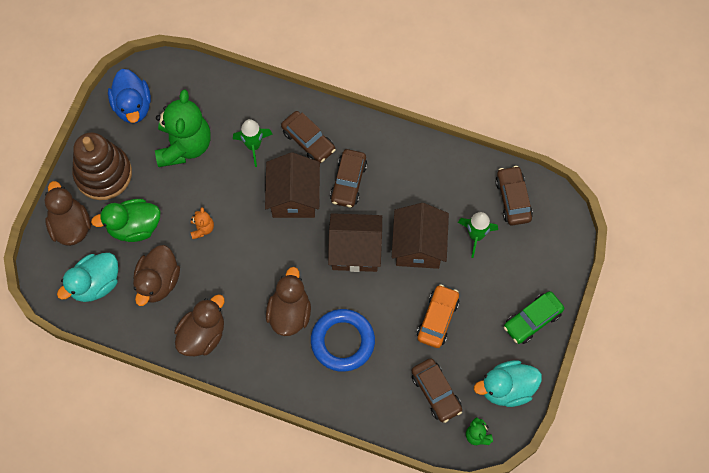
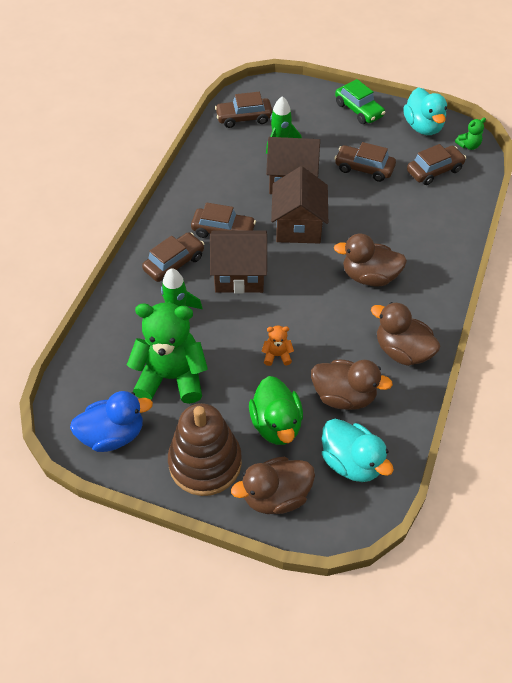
camera: 90 degrees left, 15 degrees down
(342, 341) = (394, 235): blue ring -> none
(437, 319) = (364, 168): orange car -> brown car

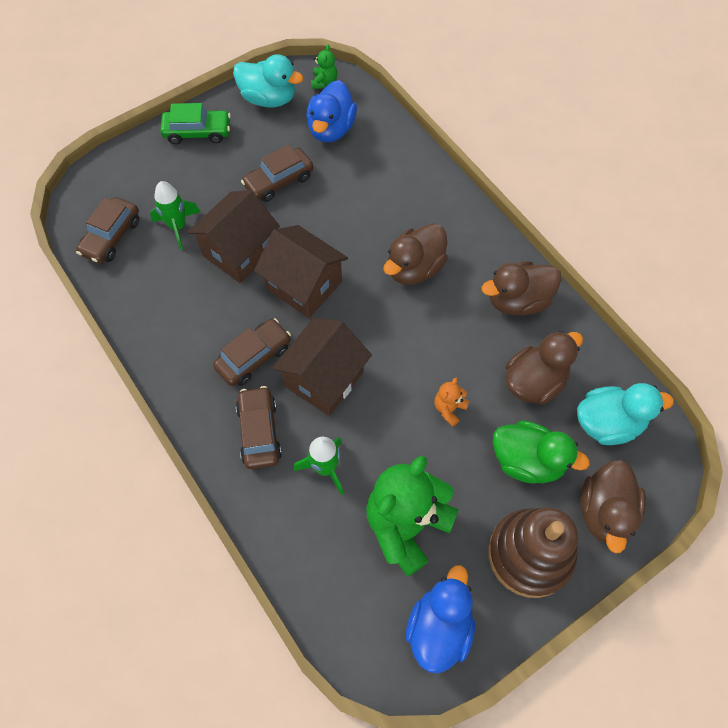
camera: 55 degrees left, 10 degrees up
(434, 171) = (331, 129): brown car -> blue duck

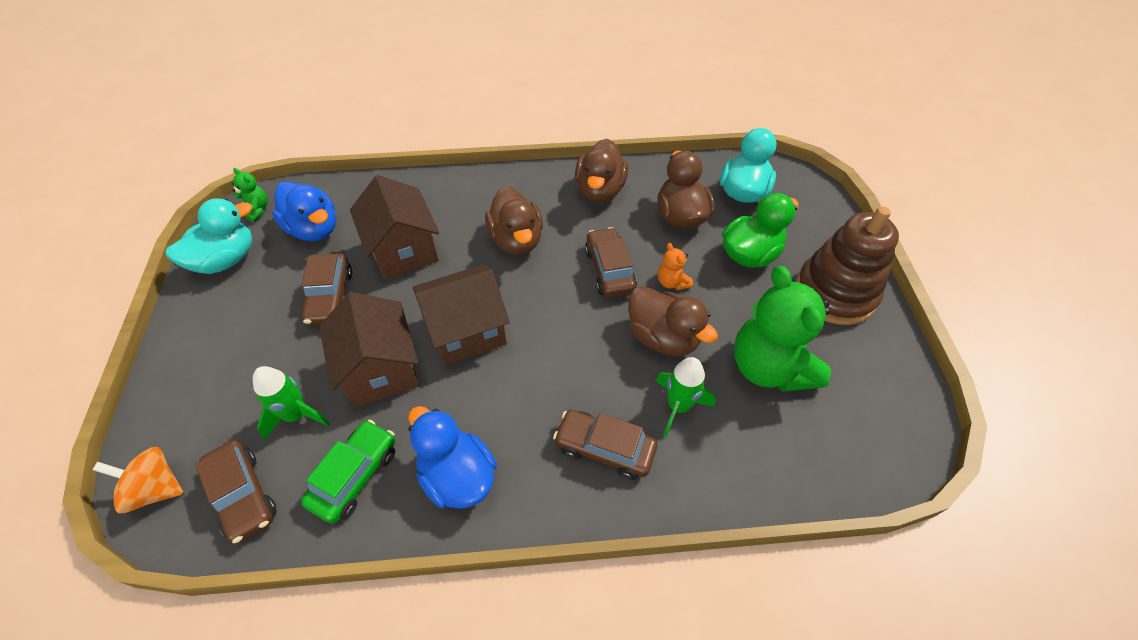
camera: 60 degrees left, 10 degrees down
(92, 190) = (155, 489): none -> orange spinning top
(197, 132) = (196, 340): green car -> green car (355, 476)
(254, 357) = (515, 414): brown car -> brown car (609, 270)
(324, 379) = (581, 363): brown house -> brown house (403, 250)
(439, 627) = (879, 389): blue duck -> blue duck (457, 476)
(605, 512) = (818, 229): brown duck -> brown duck (663, 337)

